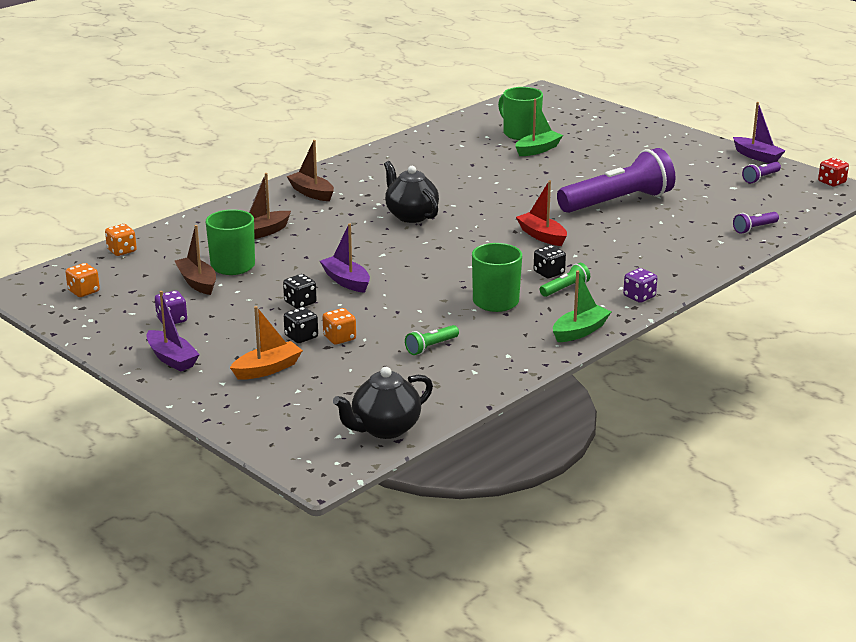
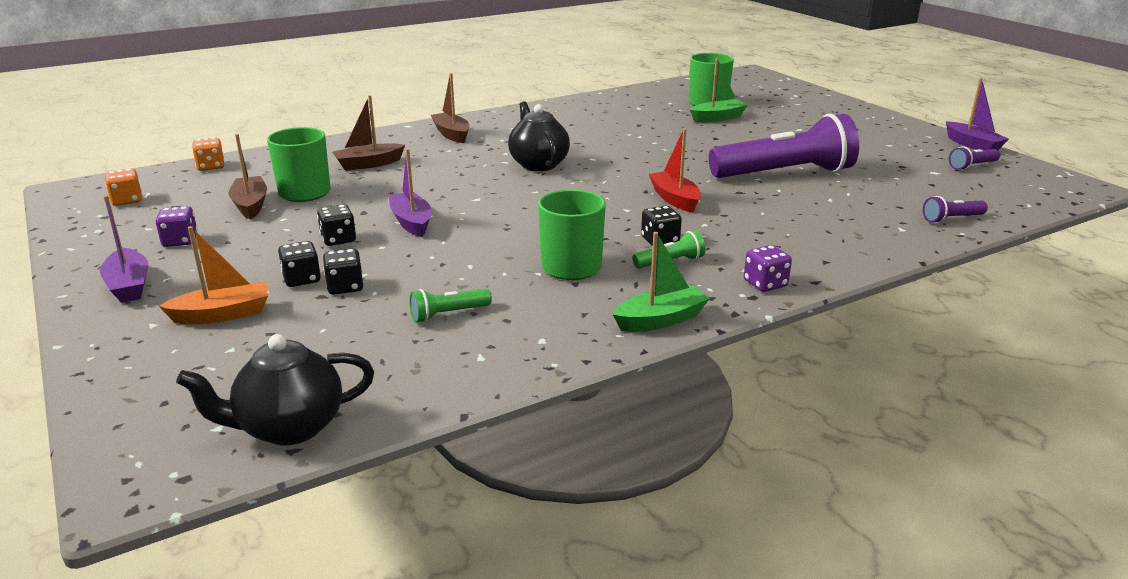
camera: 15 degrees right, 0 degrees up
(339, 338) = (345, 287): orange dice -> black dice
(832, 182) = (1065, 178): red dice -> none

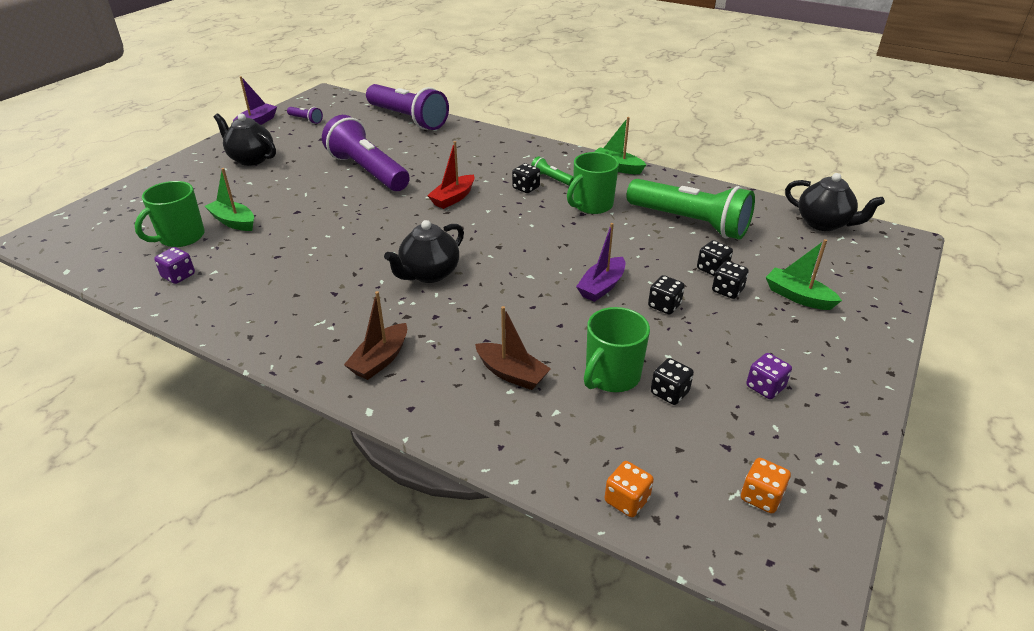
camera: 120 degrees left, 10 degrees up
(129, 285) = (837, 362): purple boat -> none
(222, 314) = (798, 297): orange boat -> green boat
(250, 205) = (669, 393): brown boat -> black dice
(448, 314) = (689, 222): green flashlight -> green flashlight, size x2.44
(765, 284) = (547, 151): purple dice -> purple dice (178, 276)
(859, 134) = (251, 159): none -> black teapot
(952, 219) = (408, 119): purple flashlight -> purple flashlight, size x2.44

